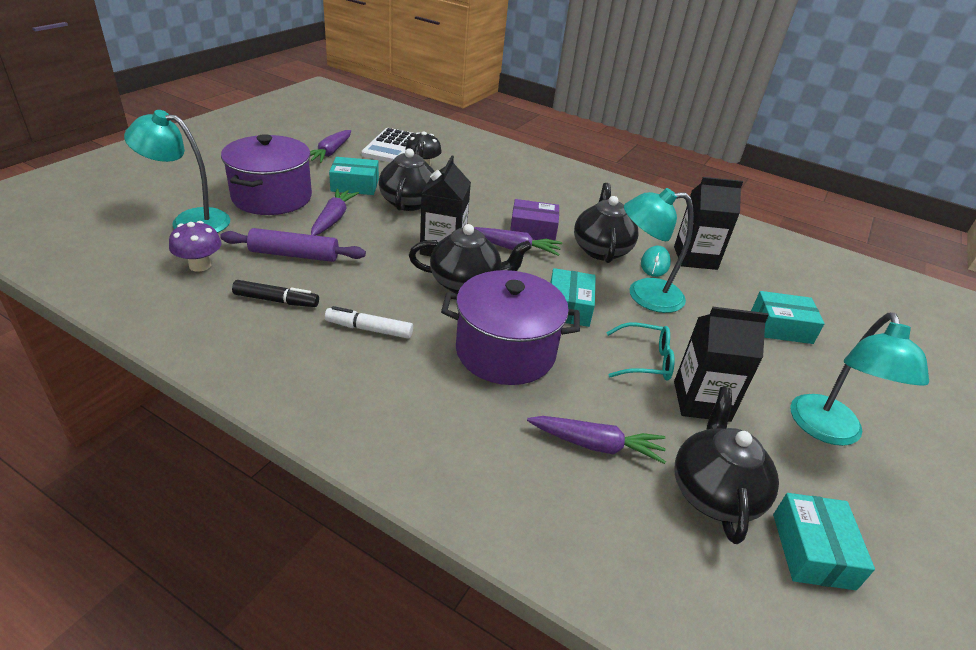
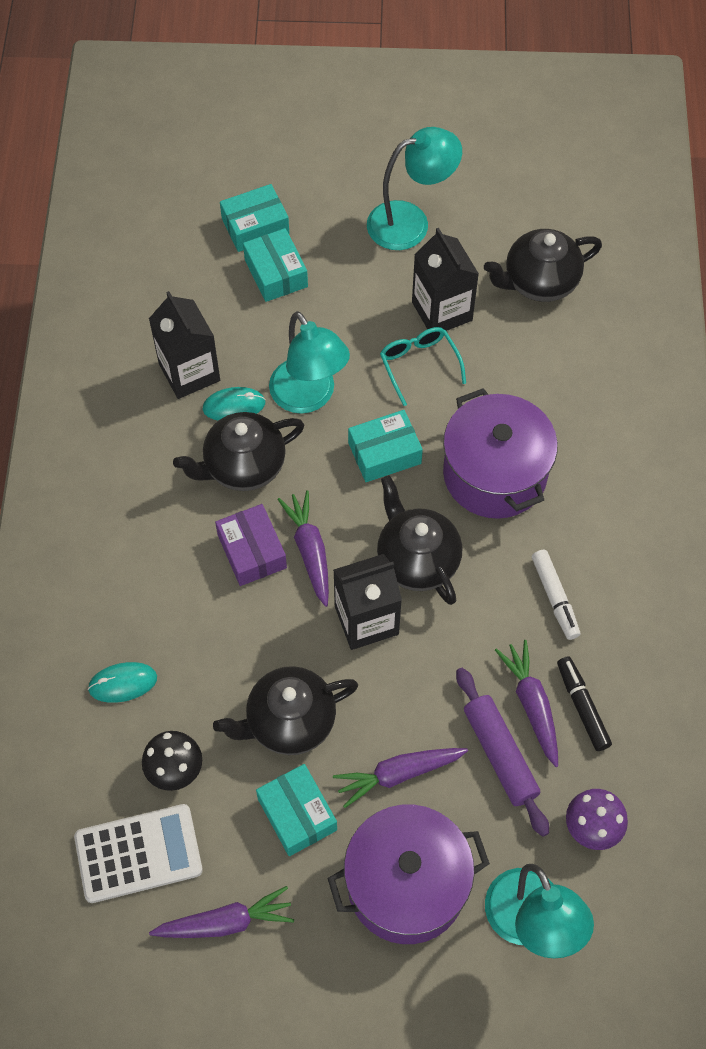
camera: 115 degrees left, 25 degrees up
(487, 171) = (123, 683): none -> turquoise mouse
(595, 445) = (552, 366): purple carrot -> purple carrot (532, 705)
(812, 550) = (546, 219): turquoise box -> turquoise box (255, 226)

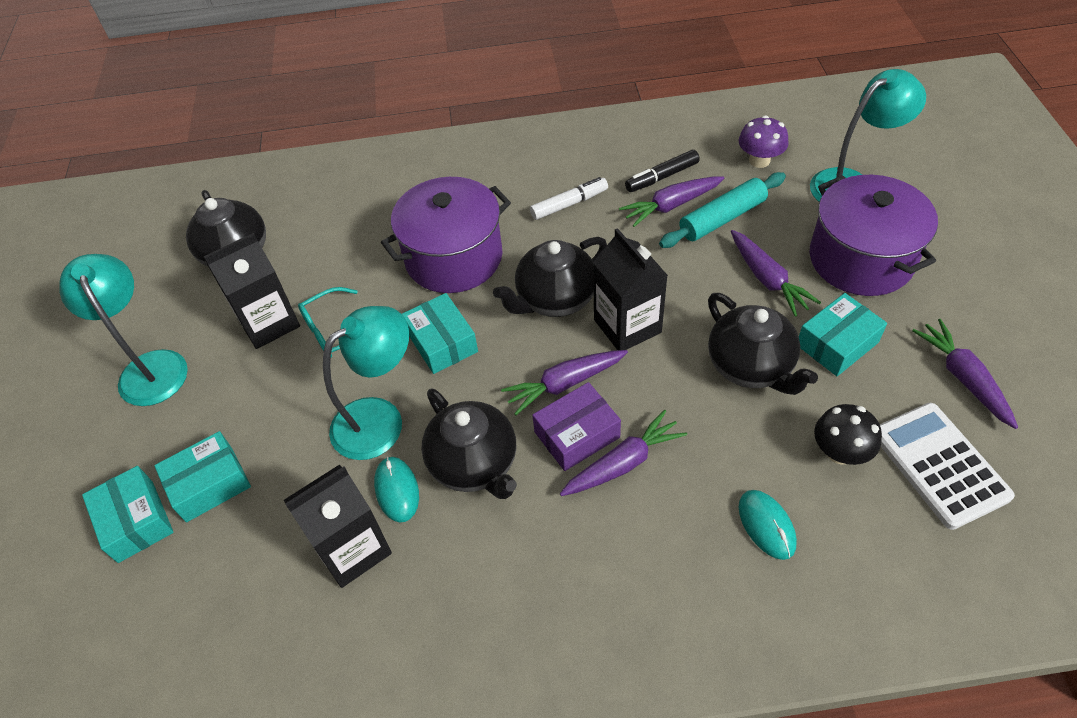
camera: 95 degrees left, 10 degrees down
(212, 583) = (623, 463): none -> purple carrot
(500, 754) = (722, 218): purple rolling pin -> turquoise rolling pin

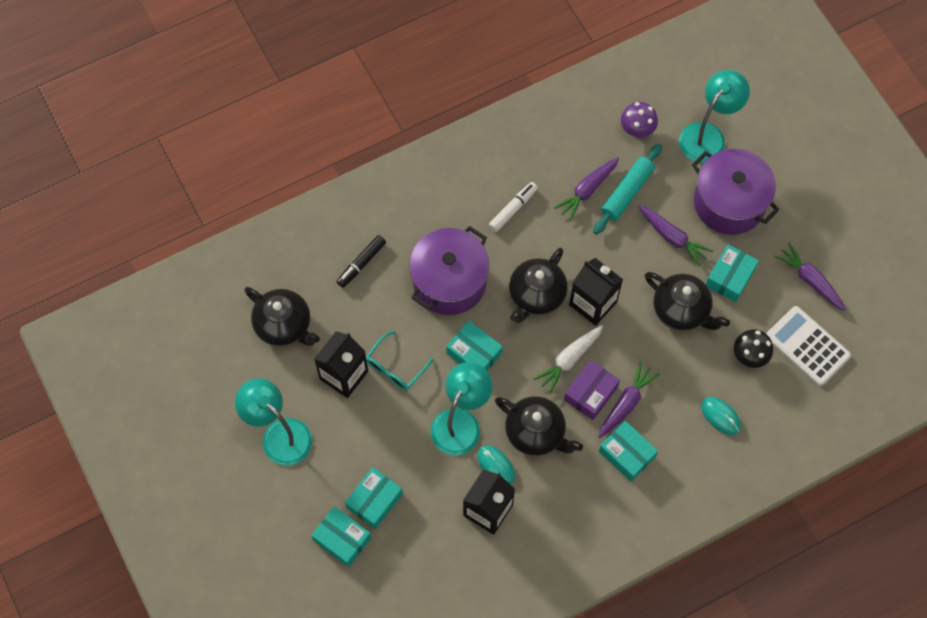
camera: 25 degrees left, 15 degrees up
(565, 384) = (569, 359): purple carrot -> white carrot
(596, 535) = (627, 454): none -> turquoise box
(662, 177) = (571, 165): black marker -> black marker (361, 263)

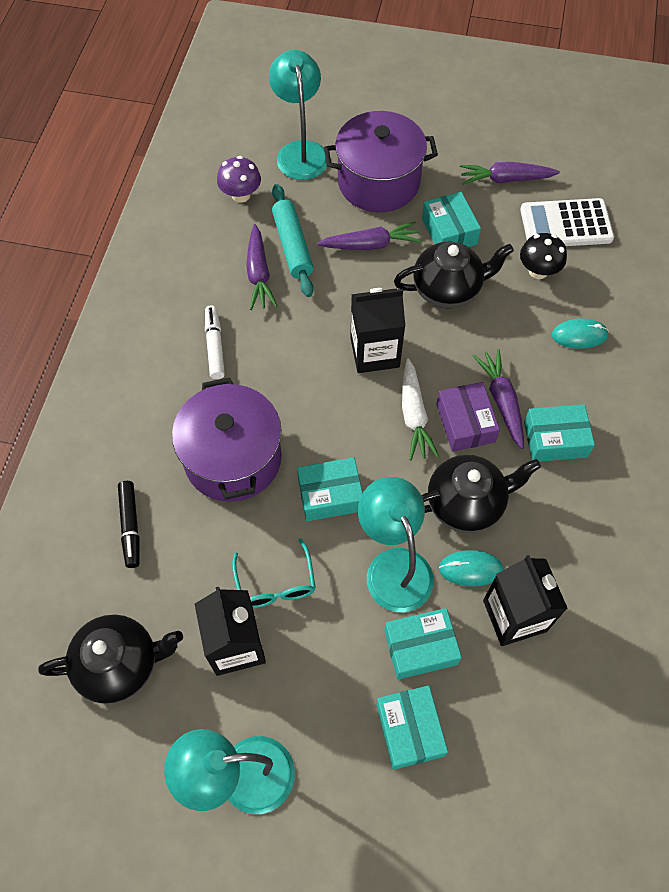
camera: 50 degrees left, 5 degrees down
(342, 539) = (426, 805): turquoise box -> turquoise box (420, 647)
(536, 296) = (322, 394): black teapot -> none

